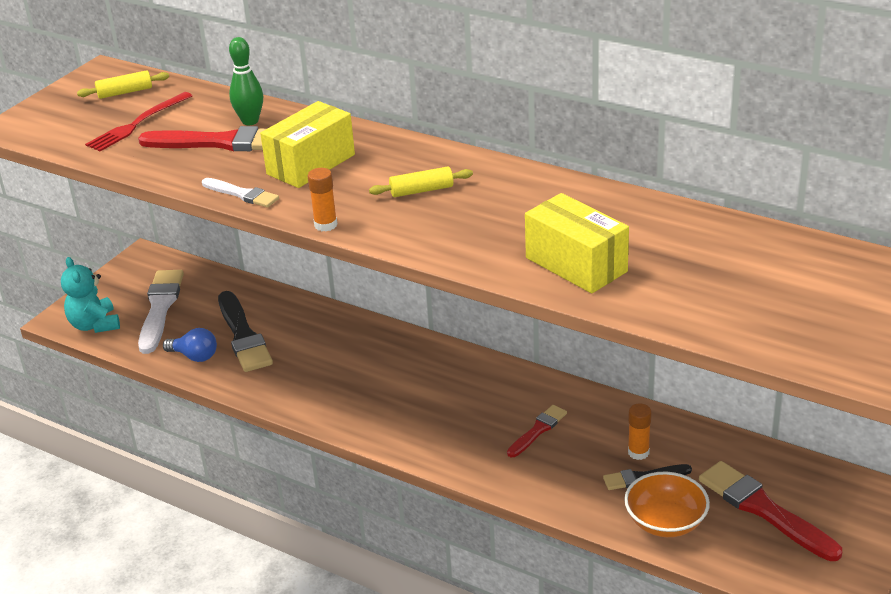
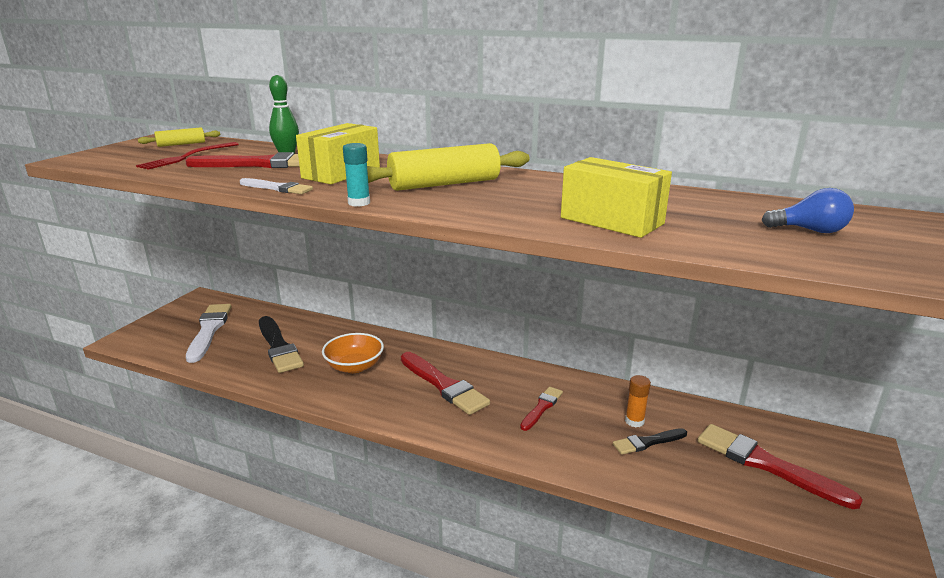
camera: 10 degrees left, 10 degrees down
(95, 325) = (150, 343): turquoise teddy bear -> none
(194, 356) = (235, 363): blue light bulb -> blue light bulb (809, 230)
(325, 225) = (359, 203): orange glue stick -> turquoise glue stick
(421, 190) = (444, 184): yellow rolling pin -> yellow rolling pin, size x1.94
(431, 397) = (444, 385): none -> red brush
(665, 522) = (684, 480): orange bowl -> orange bowl (354, 366)

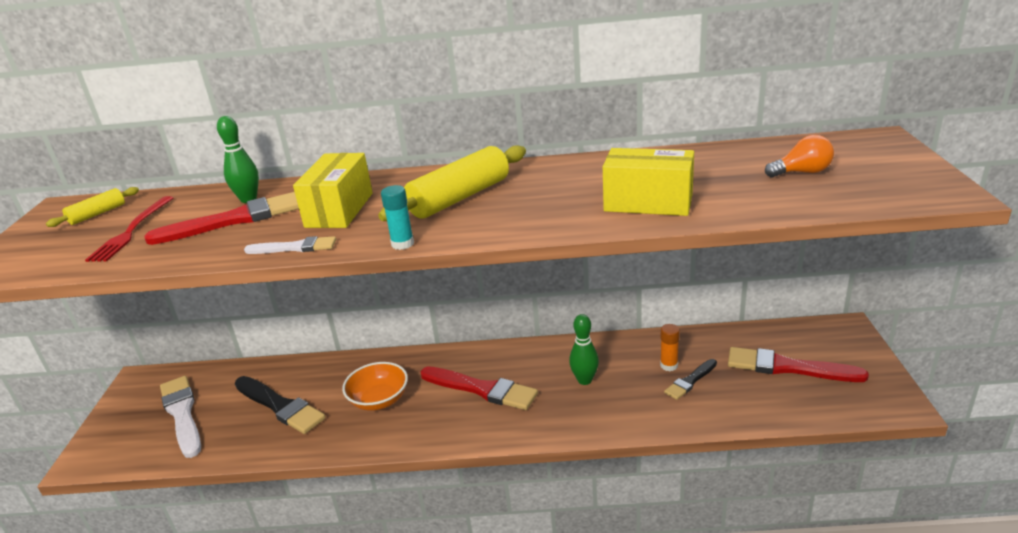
camera: 20 degrees left, 5 degrees up
(542, 407) = (584, 380): red brush -> green bowling pin
(809, 230) = (802, 172): blue light bulb -> orange light bulb

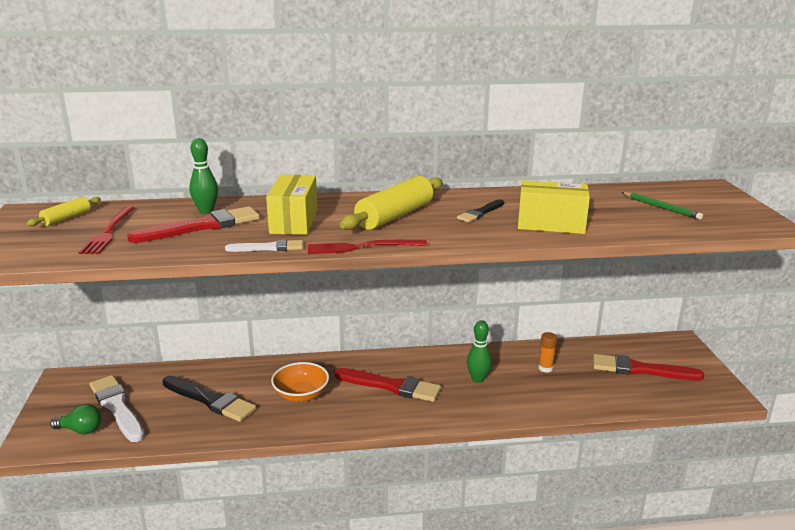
camera: 10 degrees left, 5 degrees down
(139, 442) = (81, 430): none -> green light bulb
(402, 244) = (361, 247): turquoise glue stick -> red fork
(690, 381) = (565, 379): black brush -> black brush (480, 213)
(802, 172) = (661, 207): orange light bulb -> green pencil

